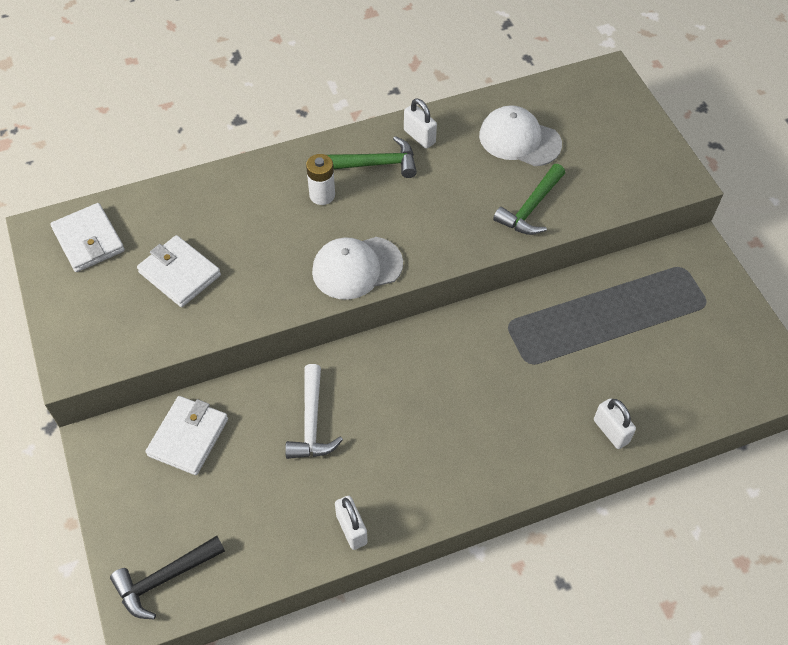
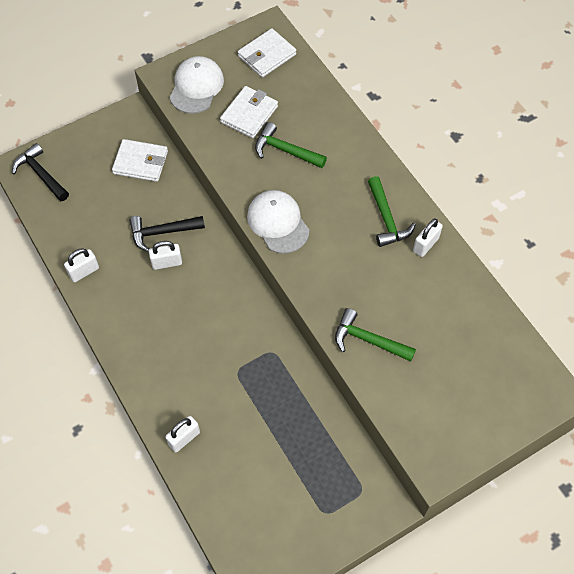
camera: 80 degrees right, 5 degrees up
(250, 244) = (285, 150): none -> green hammer
(312, 423) = (162, 232): white hammer -> black hammer
(322, 195) = (343, 186): white battery -> none
(360, 422) = (167, 263): none -> white padlock
(519, 140) = (445, 323): white cap -> white cap (196, 87)

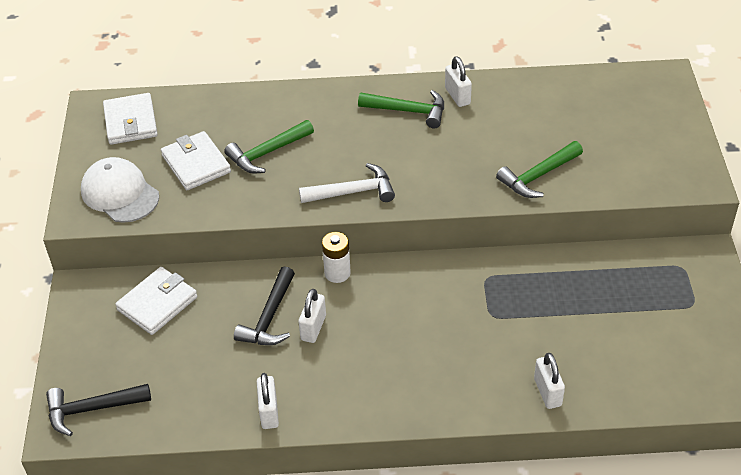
camera: 60 degrees left, 15 degrees down
(224, 253) = (337, 273): none -> white battery
(278, 223) = (353, 192): white cap -> white hammer

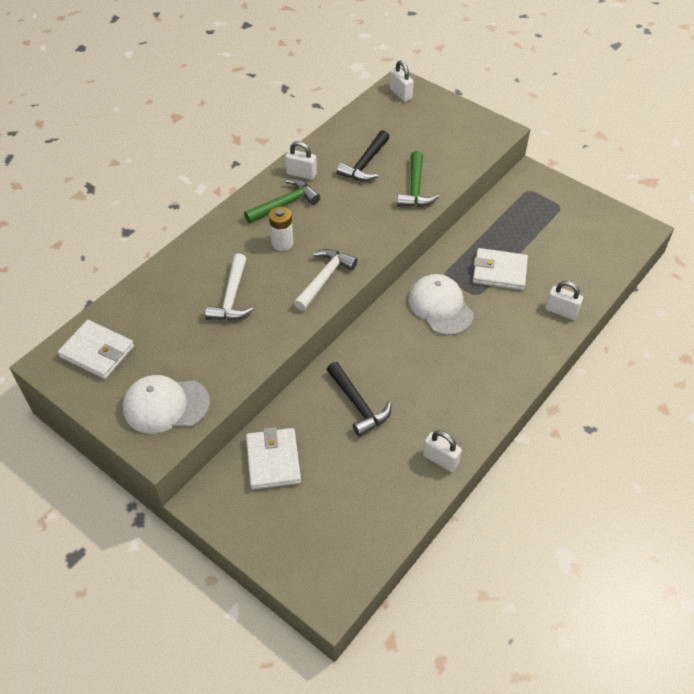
camera: 50 degrees left, 5 degrees up
(91, 409) = (331, 566): black hammer -> black hammer (365, 164)
(196, 164) = (192, 342): white wallet -> white wallet (499, 272)
(267, 153) = (232, 297): green hammer -> white hammer
(313, 328) = (392, 387): white padlock -> white padlock (400, 94)
(337, 273) = (359, 343): white battery -> white battery (282, 243)
(444, 299) = (440, 307): none -> white cap

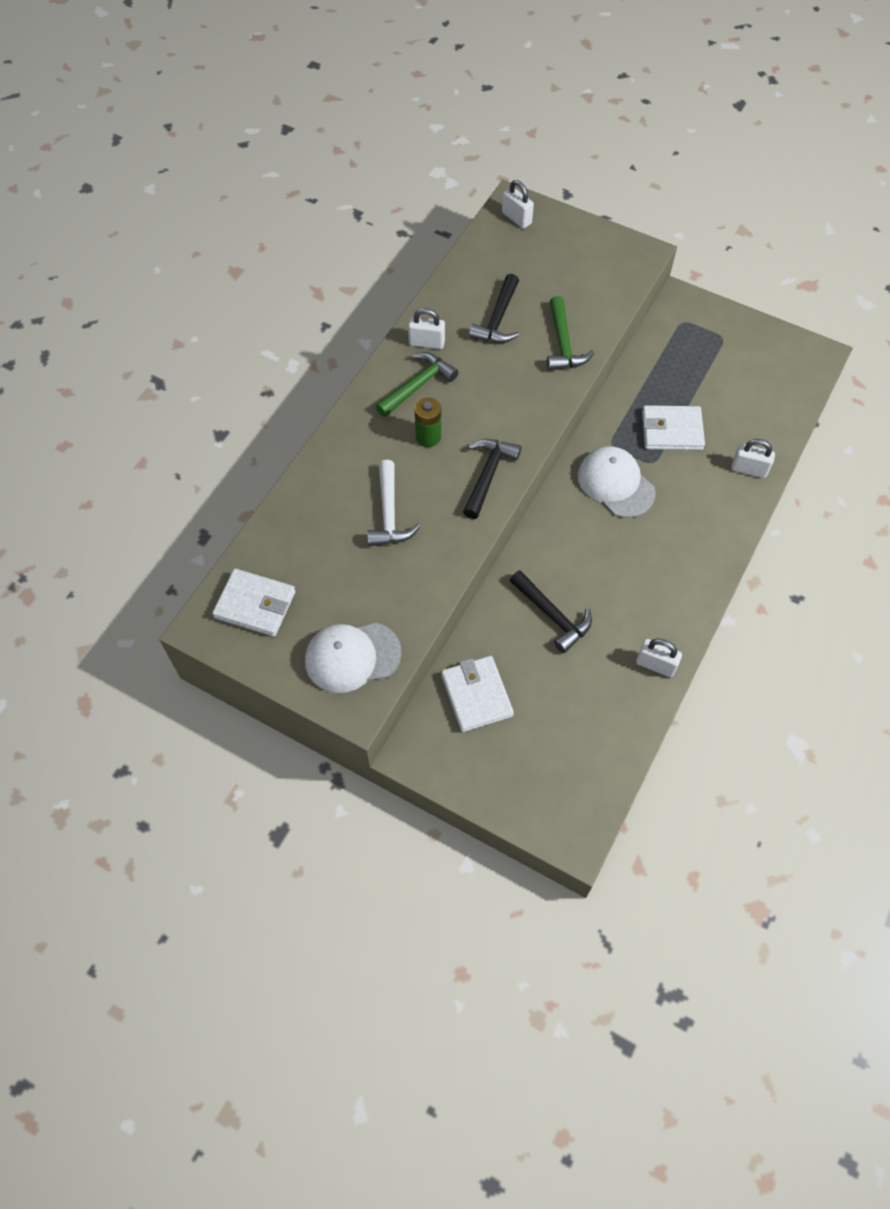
camera: 10 degrees left, 10 degrees up
(282, 243) = (428, 437): white battery -> green battery
(324, 278) = (488, 475): white hammer -> black hammer

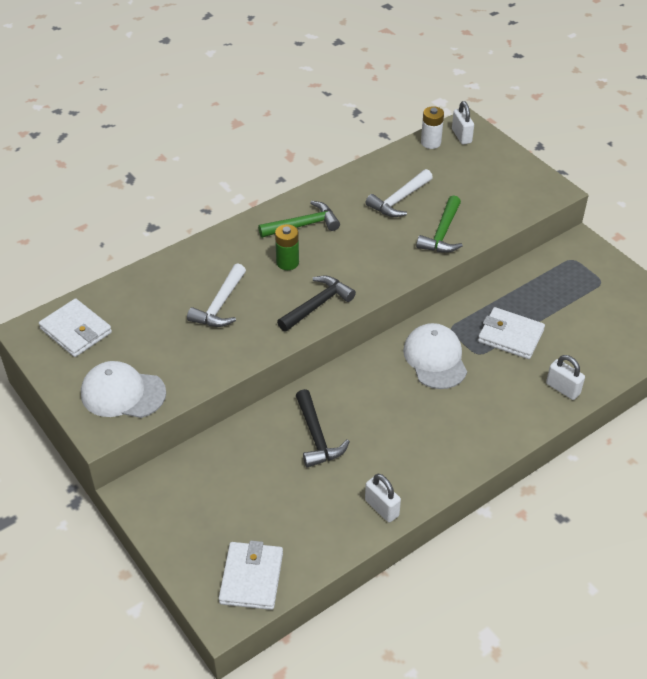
camera: 25 degrees right, 15 degrees down
(427, 343) = (330, 198): white padlock -> none
(476, 695) = (214, 471): white wallet -> white wallet (251, 578)
(490, 237) = (430, 143): none -> white battery
(498, 319) = (399, 200): black hammer -> white hammer

